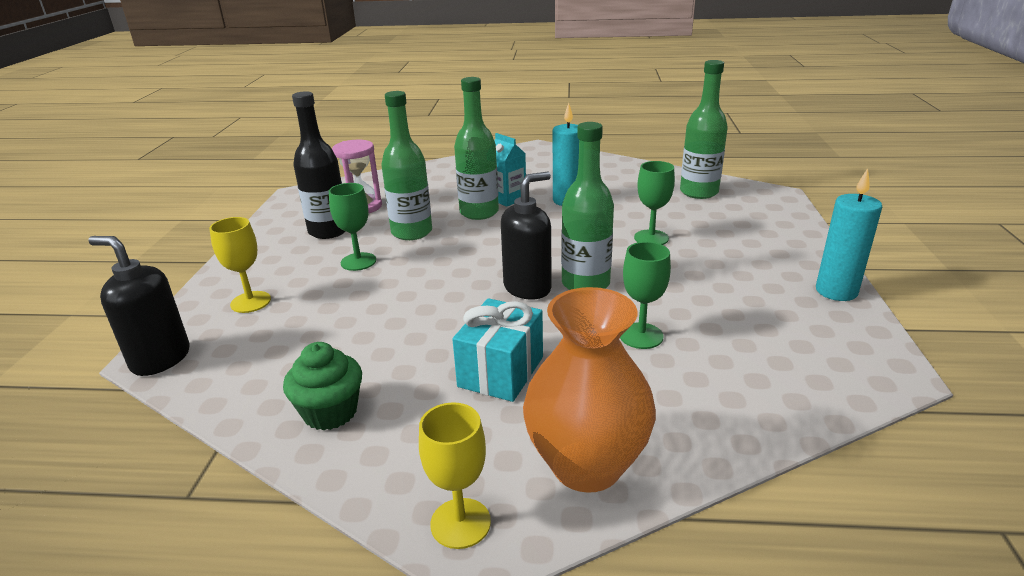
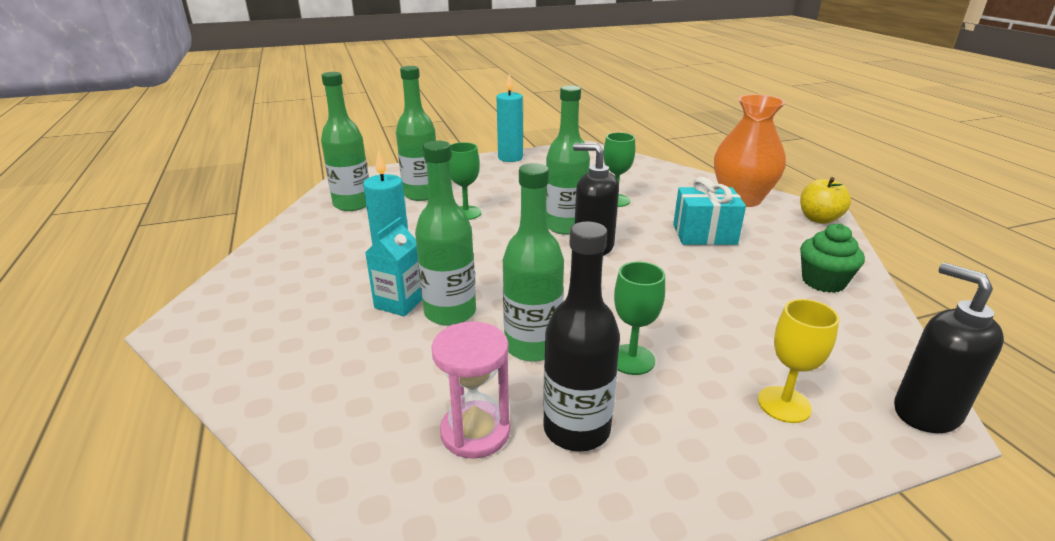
camera: 115 degrees left, 0 degrees up
(160, 359) = (925, 412): black soap dispenser -> black soap dispenser turned 150 degrees clockwise
(460, 523) = (819, 219): yellow goblet -> yellow apple
(712, 222) = (421, 194): none -> green bottle

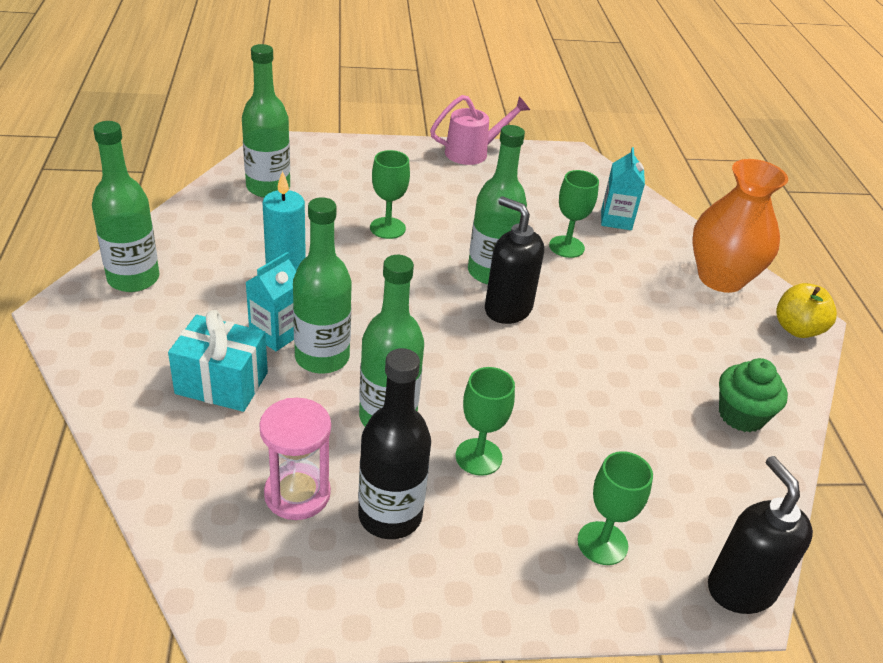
camera: 10 degrees right, 10 degrees up
(421, 194) = (348, 189): green bottle -> green bottle (133, 279)
(510, 158) = (473, 152): turquoise candle -> pink watering can
(641, 178) = (616, 219): none -> turquoise carton
(704, 234) = (644, 320): turquoise gift -> turquoise gift (221, 383)
(784, 404) = (602, 543): yellow goblet -> green goblet

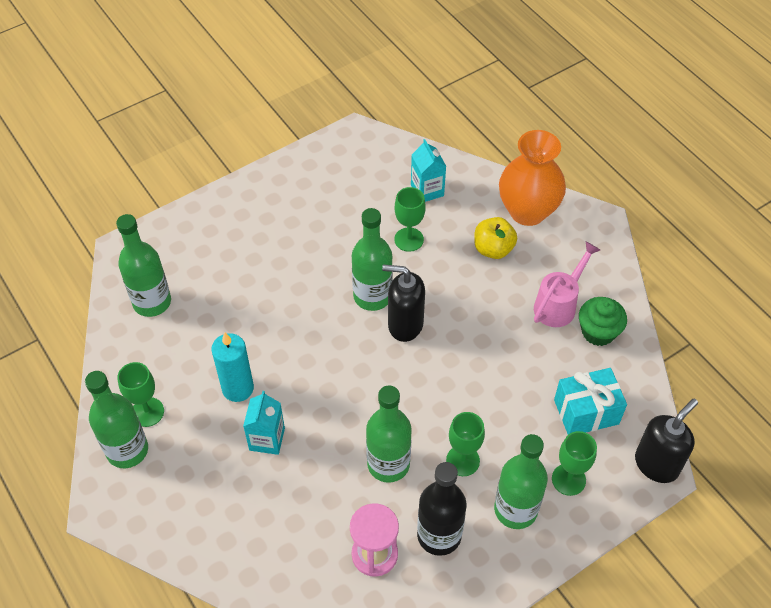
camera: 25 degrees left, 15 degrees up
(221, 383) = (263, 502): turquoise gift -> turquoise gift (586, 412)
(322, 358) = (312, 441): green bottle -> green bottle (515, 509)
(387, 228) = (271, 293): green goblet -> green goblet (147, 412)
(473, 152) = (279, 173): pink watering can -> pink watering can (558, 304)
(740, 588) = (656, 464): black soap dispenser -> black soap dispenser turned 90 degrees clockwise
(797, 329) = (597, 233): yellow apple -> yellow apple (493, 249)

